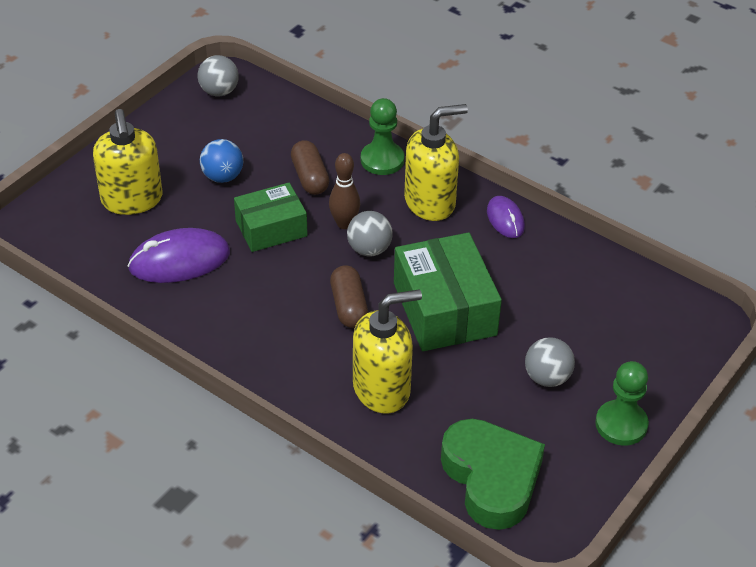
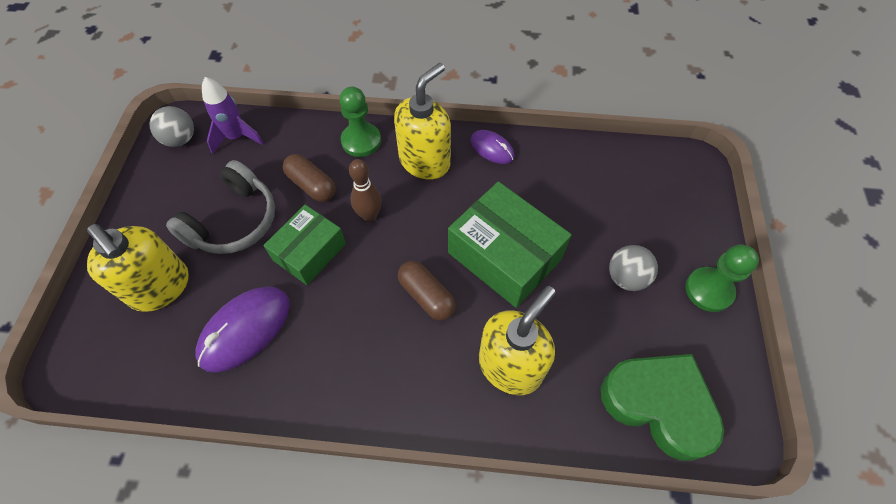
camera: 30 degrees left, 15 degrees up
(222, 177) = (234, 221): blue ball -> grey headphones
(269, 110) = (236, 137): none -> purple rocket
(369, 249) = (406, 230): grey ball -> none

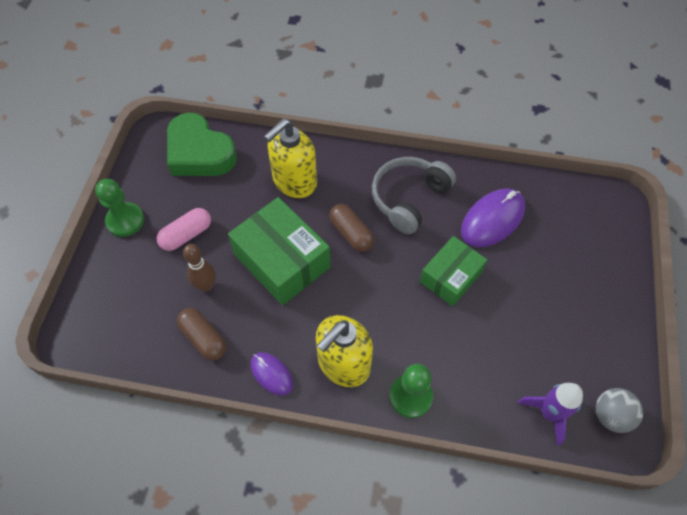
camera: 175 degrees left, 0 degrees up
(161, 287) = (570, 256): yellow soap dispenser -> none
(234, 221) = (525, 312): grey headphones -> grey headphones (409, 198)
(311, 185) = (457, 344): brown capsule -> brown capsule (204, 338)
(369, 215) = (399, 307): brown bowling pin -> brown bowling pin (206, 286)
(626, 278) = (186, 235): grey ball -> pink capsule

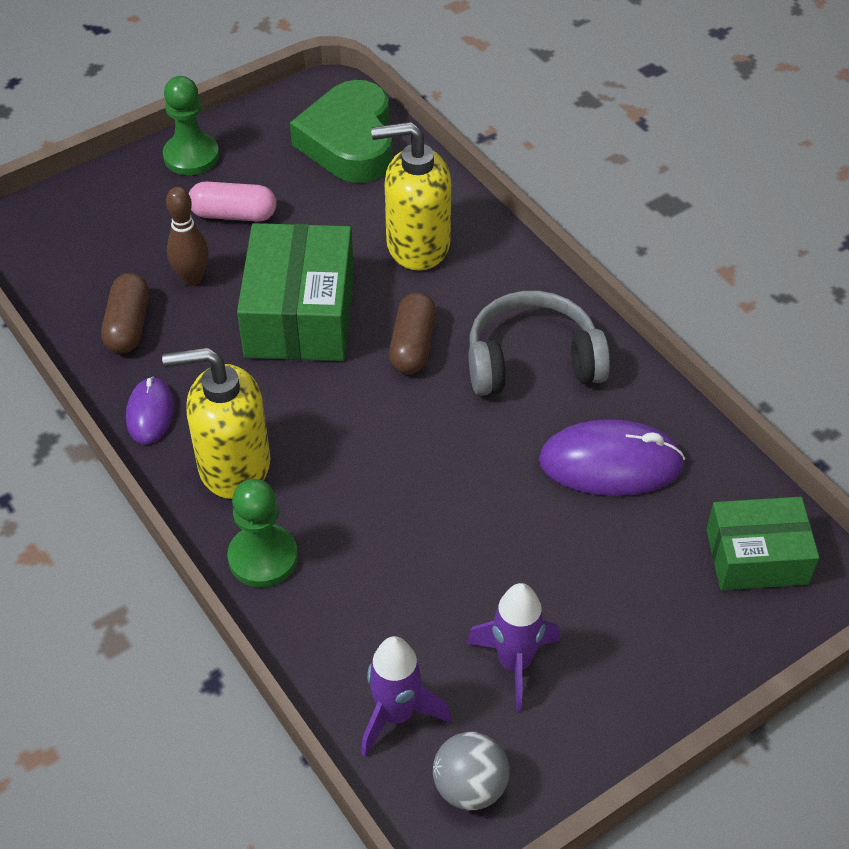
camera: 45 degrees right, 10 degrees down
(450, 277) = (471, 481): green box -> green box (756, 557)
(562, 344) = (514, 663): none -> purple rocket

